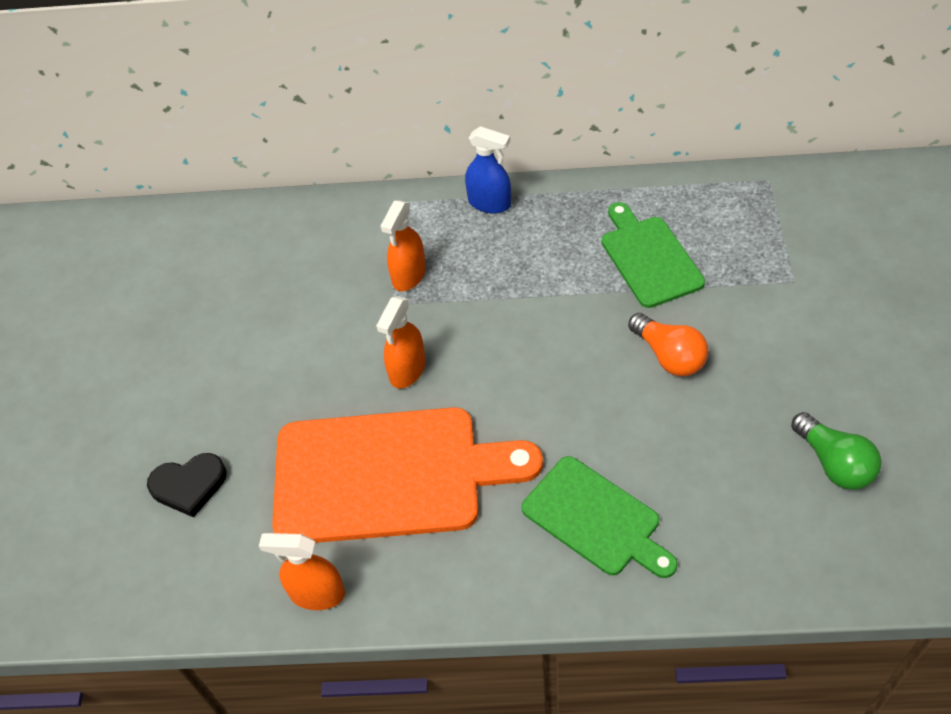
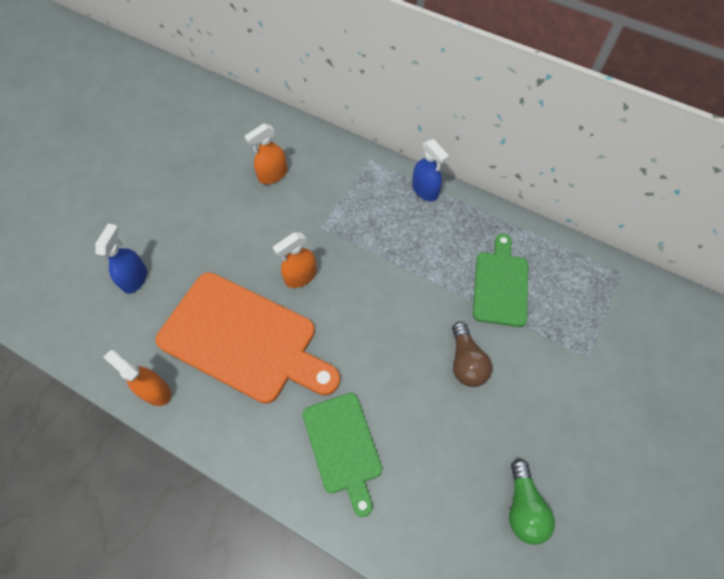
camera: 25 degrees right, 10 degrees up
(189, 485) = (135, 278): black heart -> blue spray bottle
(409, 275) = (343, 213): orange spray bottle -> orange spray bottle (273, 175)
(668, 356) = (466, 362): orange light bulb -> brown light bulb

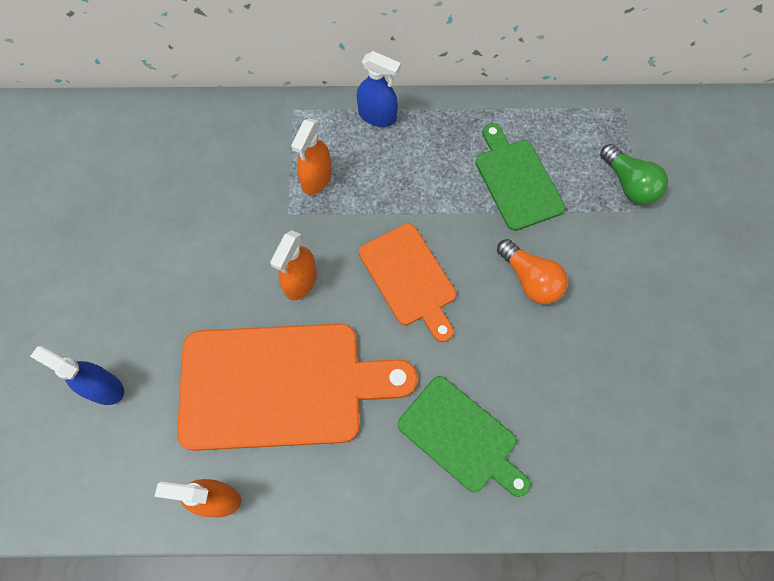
camera: 30 degrees left, 5 degrees up
(135, 278) = (103, 388): blue spray bottle -> blue spray bottle turned 45 degrees counterclockwise
(273, 175) = (192, 181): orange spray bottle -> orange spray bottle (316, 178)
(377, 314) = (409, 278): none -> orange cutting board
(466, 362) = (530, 279): brown light bulb -> orange light bulb
(523, 507) = (666, 392): green light bulb -> green light bulb (629, 184)

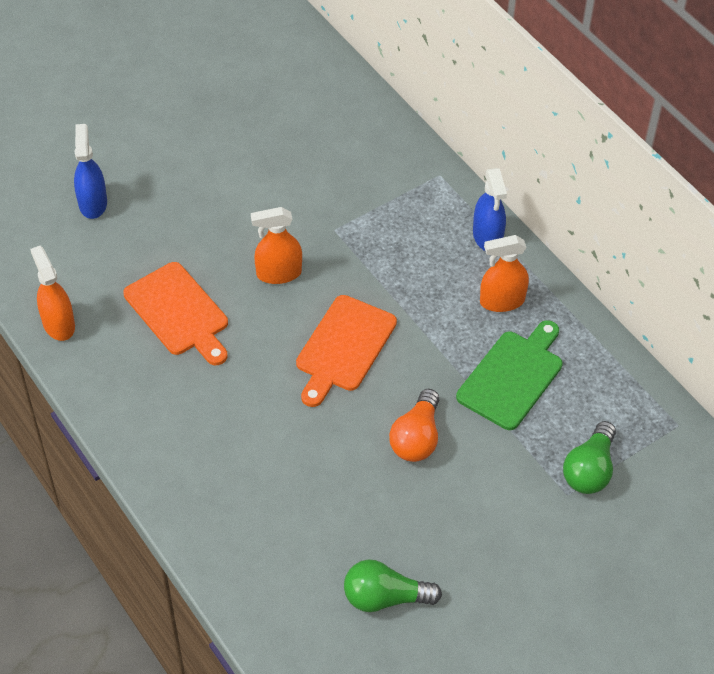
camera: 55 degrees right, 15 degrees down
(281, 385) = (179, 312): orange cutting board -> orange cutting board, size x0.58
(316, 178) = (384, 229): orange spray bottle -> orange spray bottle (502, 301)
(461, 437) = (227, 460): green cutting board -> none
(663, 393) = (385, 597): none -> green light bulb

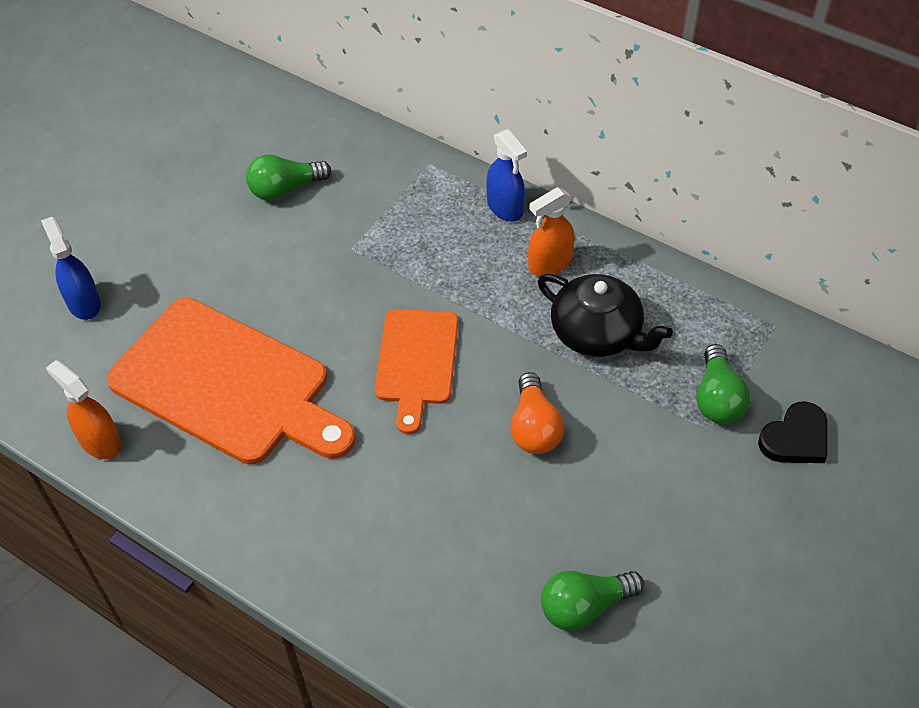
camera: 20 degrees left, 0 degrees up
(179, 312) = (227, 385): orange cutting board -> orange cutting board, size x1.73
(278, 273) = (314, 310): orange spray bottle -> none
(302, 157) = (285, 189): none -> green light bulb
(513, 376) = (597, 333): green cutting board -> black teapot
(640, 528) = (795, 438): none -> black heart

